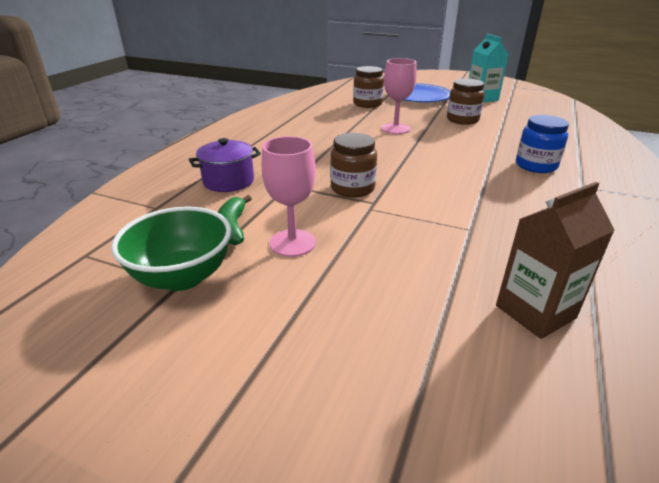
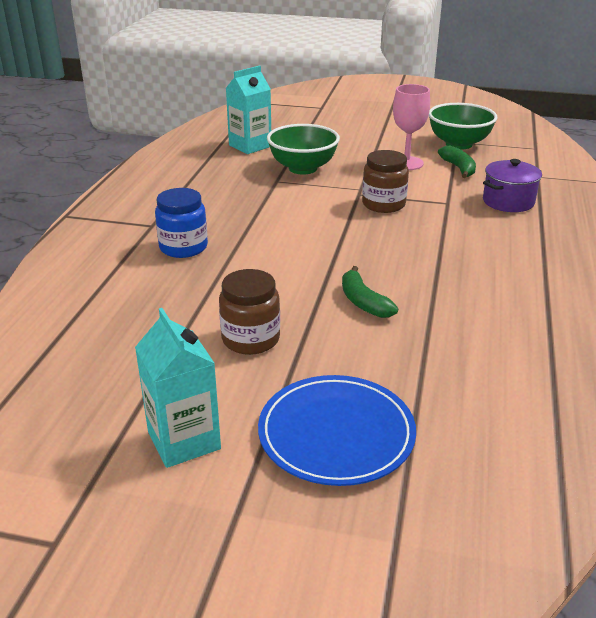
camera: 170 degrees right, 0 degrees up
(367, 104) = (441, 381): brown jar -> none
(395, 129) = (363, 302): pink goblet -> green banana
(437, 247) = (303, 168): none -> green bowl
(535, 312) = (250, 146): brown carton -> turquoise carton

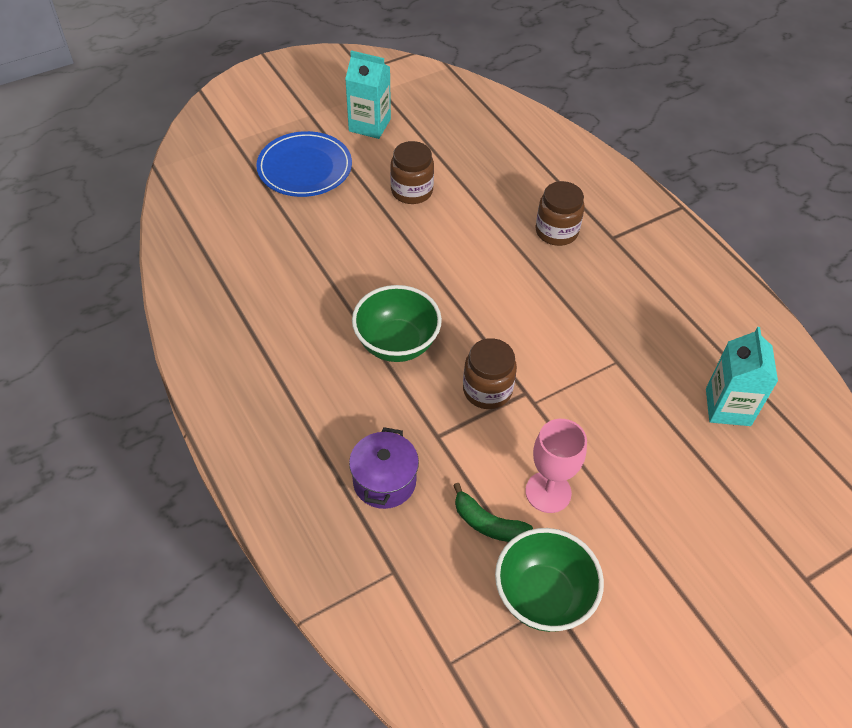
camera: 135 degrees right, 20 degrees up
(183, 247) = (556, 231): blue jar -> brown jar
(303, 168) = (625, 401): green bowl -> green bowl (397, 344)
(363, 302) = (380, 260): green banana -> none

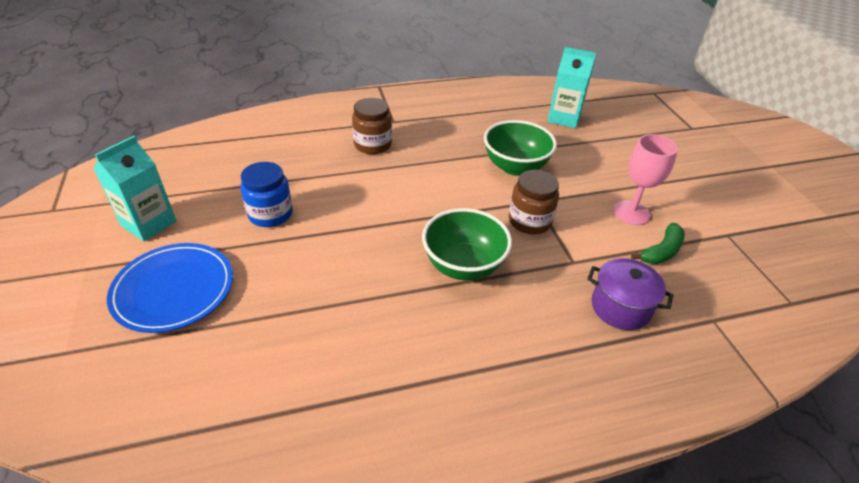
camera: 75 degrees left, 10 degrees down
(412, 191) = (270, 214): brown jar -> blue jar
(543, 596) = (722, 237): green bowl -> green bowl (515, 167)

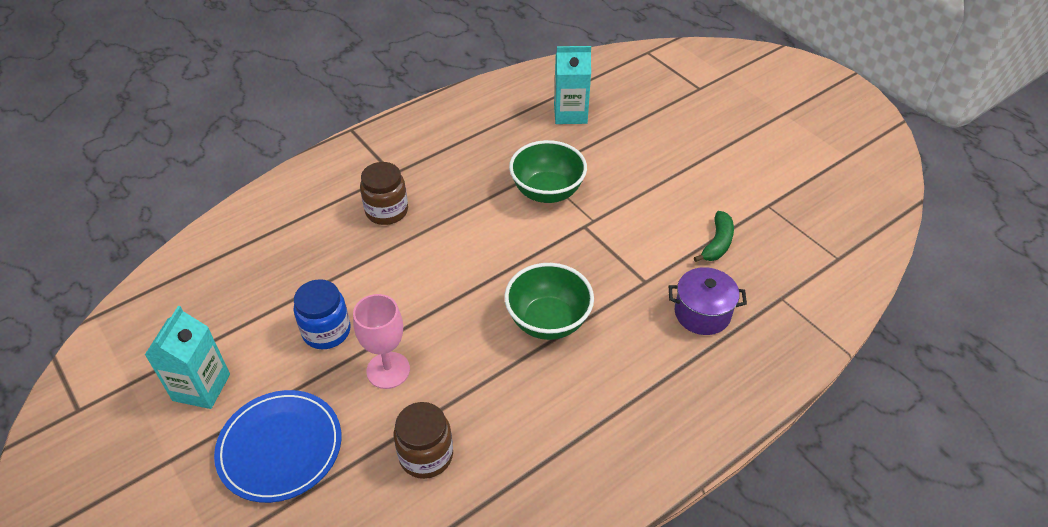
camera: 20 degrees left, 5 degrees up
(529, 221) = (588, 251): brown jar -> brown jar (426, 455)
(631, 213) = (677, 209): pink goblet -> pink goblet (388, 370)

